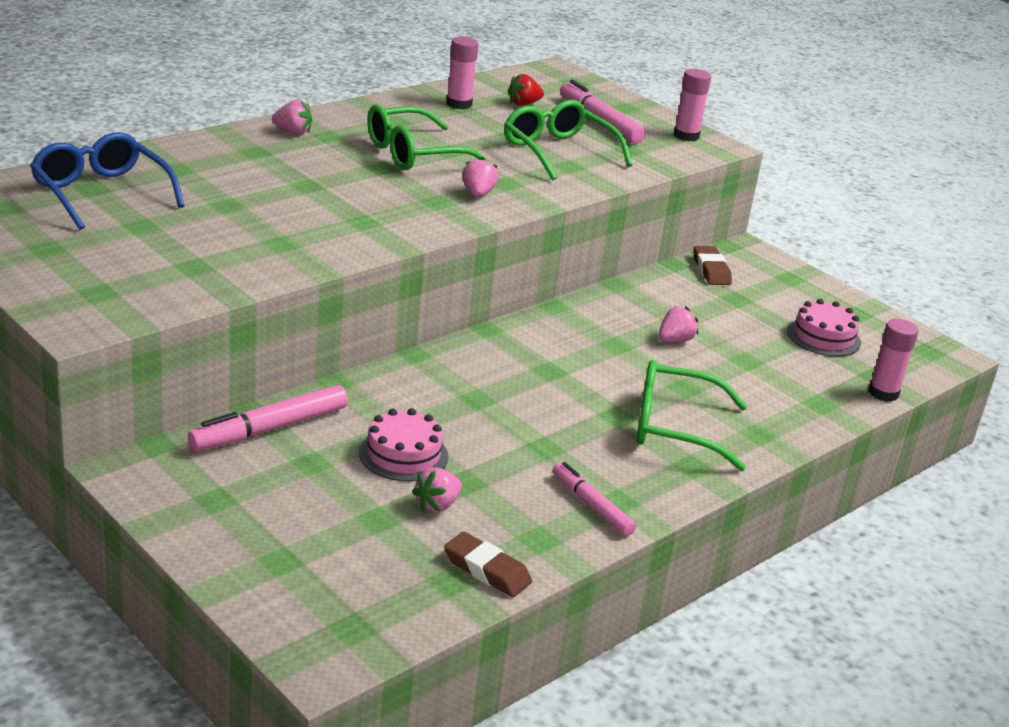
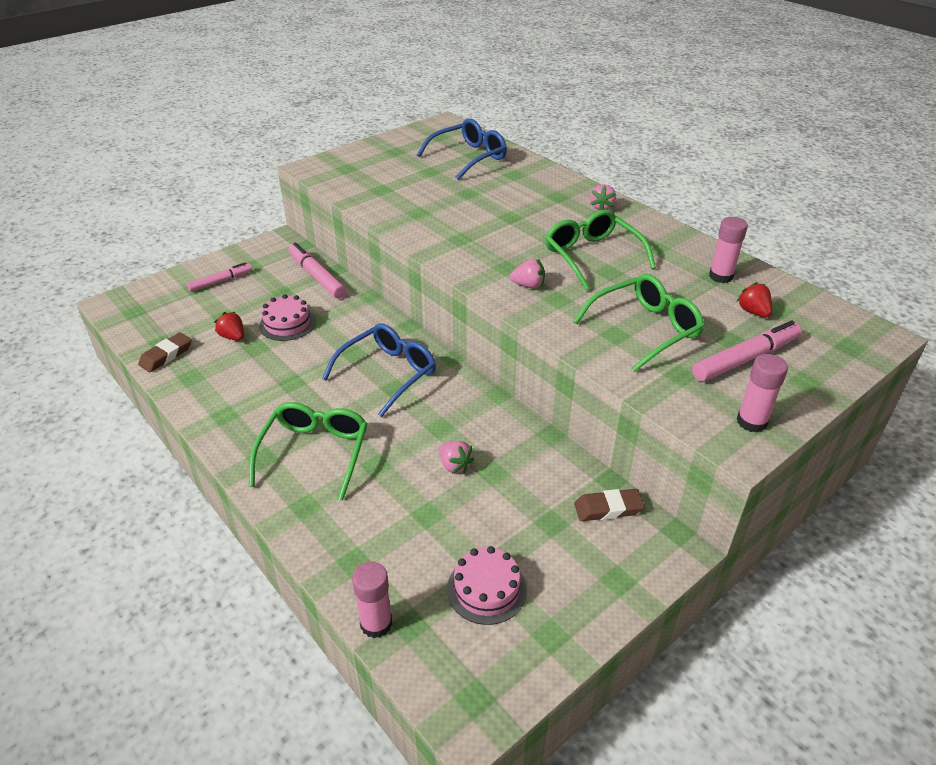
camera: 95 degrees right, 10 degrees up
(437, 505) = (233, 337): pink strawberry -> red strawberry
(521, 373) = (388, 373): none -> blue glasses
(591, 505) = (221, 401): pink marker -> pink marker (221, 281)

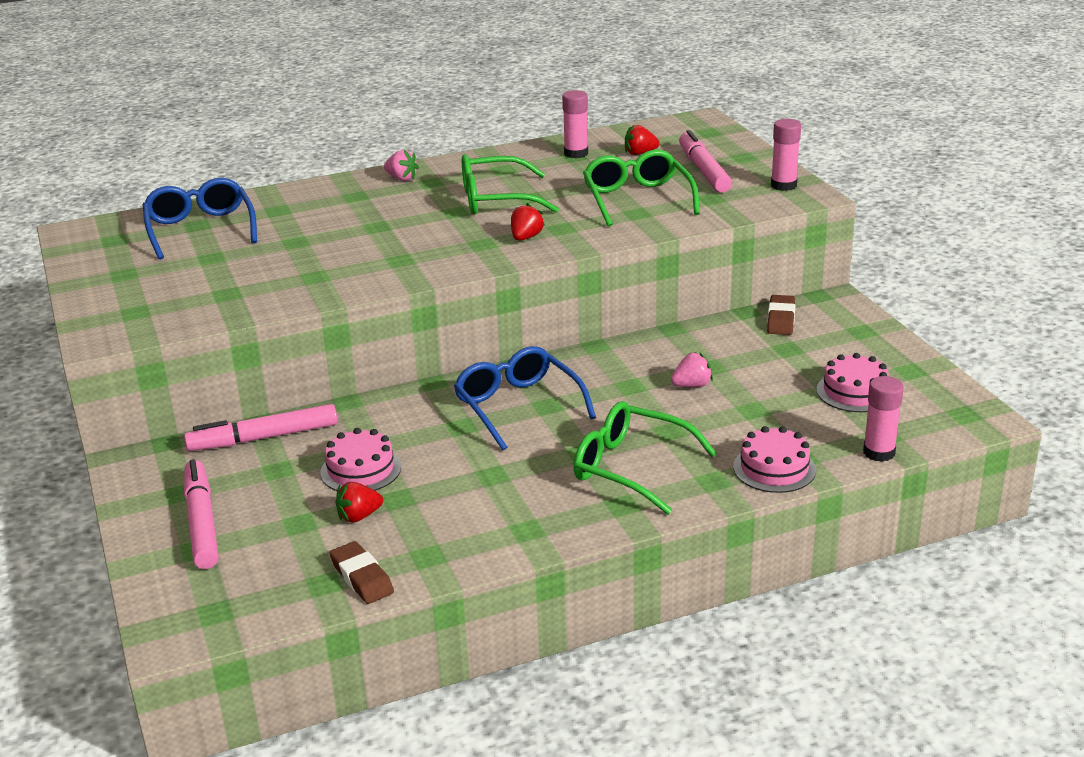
camera: 70 degrees left, 10 degrees down
(221, 281) = (201, 522): pink marker -> pink marker, size x1.53
(331, 545) = (774, 468): none -> pink cake
(528, 285) = (526, 237): pink strawberry -> red strawberry

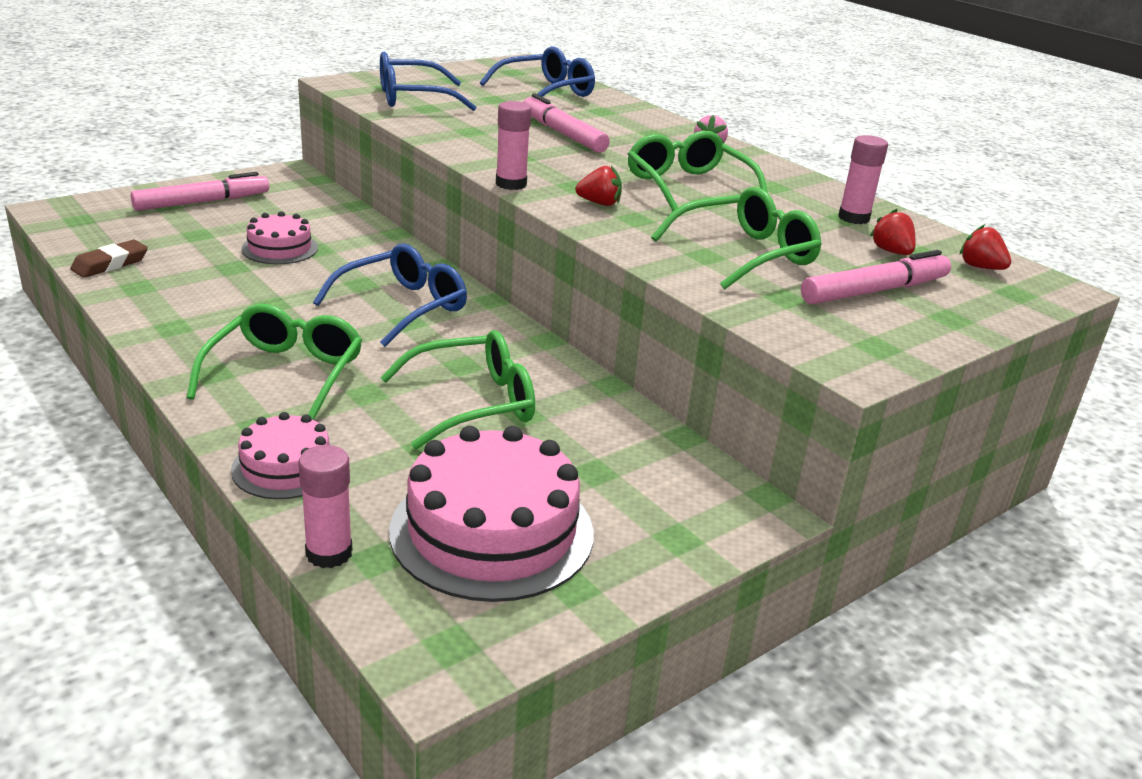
camera: 70 degrees right, 0 degrees up
(188, 299) = (413, 98): none -> blue glasses
(263, 438) = (329, 209): pink marker -> pink marker (563, 134)
(359, 516) = (204, 254): red strawberry -> red strawberry (980, 267)
(692, 385) = (473, 403): pink strawberry -> green glasses
(781, 319) = (676, 464): brown eraser -> none
(783, 185) = (874, 347): pink glue stick -> pink glue stick (511, 184)
(854, 392) = (492, 531): pink cake -> pink cake, size x1.82

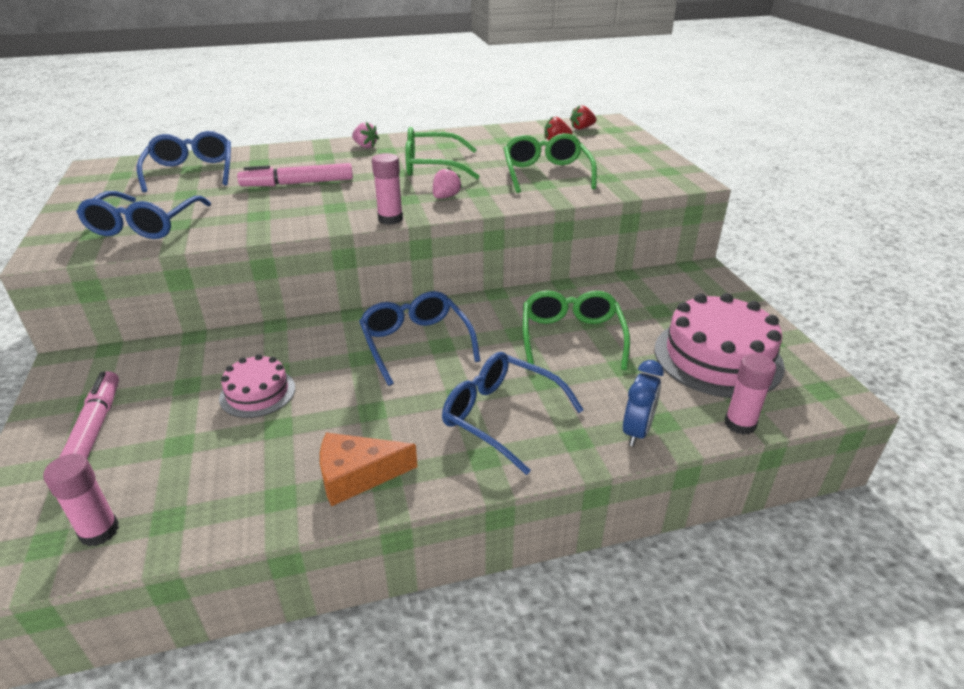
camera: 65 degrees left, 5 degrees up
(110, 264) = (206, 517): brown eraser -> none
(172, 314) = (357, 475): none -> orange cheese
(285, 374) = (501, 416): green glasses -> blue glasses
(286, 467) = (637, 431): pink cake -> blue clock
(599, 203) = (446, 197): red strawberry -> pink strawberry
(853, 218) = (506, 137): pink glue stick -> pink glue stick (99, 531)
(874, 291) = (604, 156): pink marker -> none

